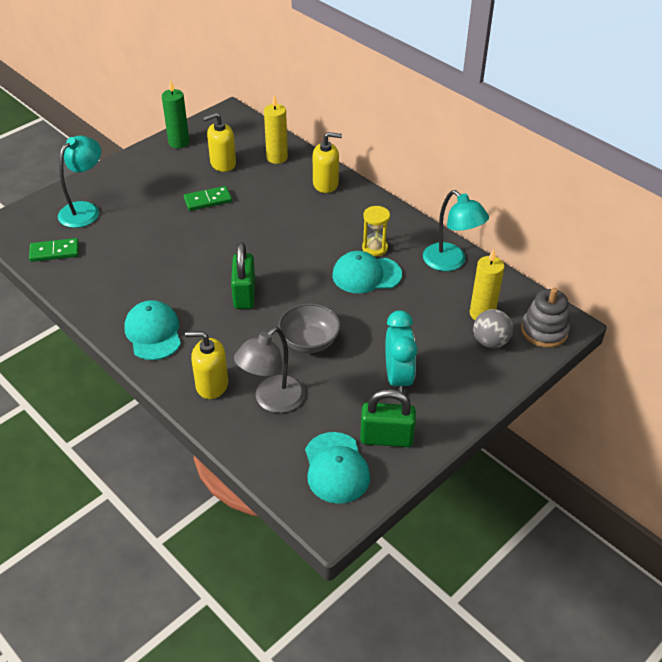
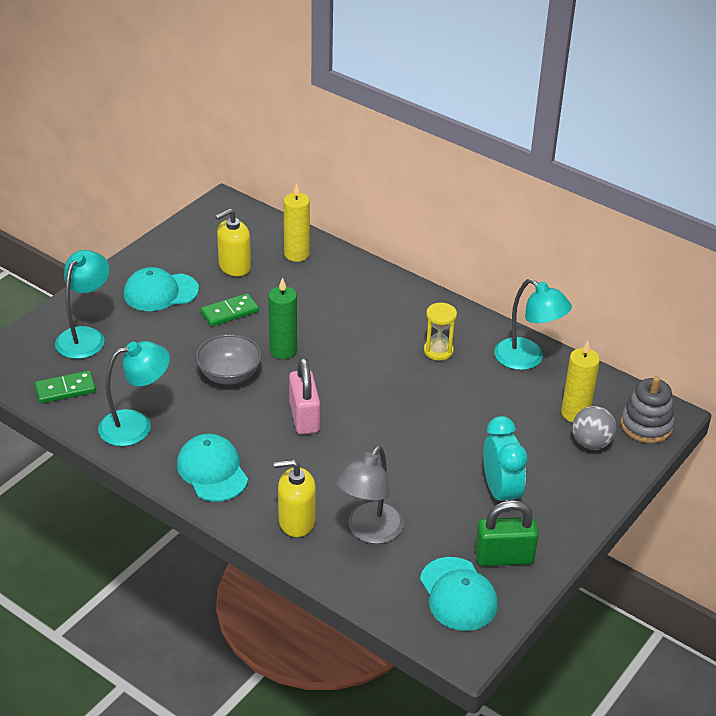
camera: 10 degrees left, 5 degrees down
(102, 287) = (136, 425): none -> turquoise lamp
(179, 142) = (173, 245): green candle -> green candle (283, 350)
(244, 294) = (304, 417): green padlock -> pink padlock
(309, 342) = (393, 463): grey bowl -> grey bowl (229, 375)
(326, 184) = (362, 281): yellow soap dispenser -> none
(366, 275) = (436, 382): turquoise cap -> turquoise cap (160, 292)

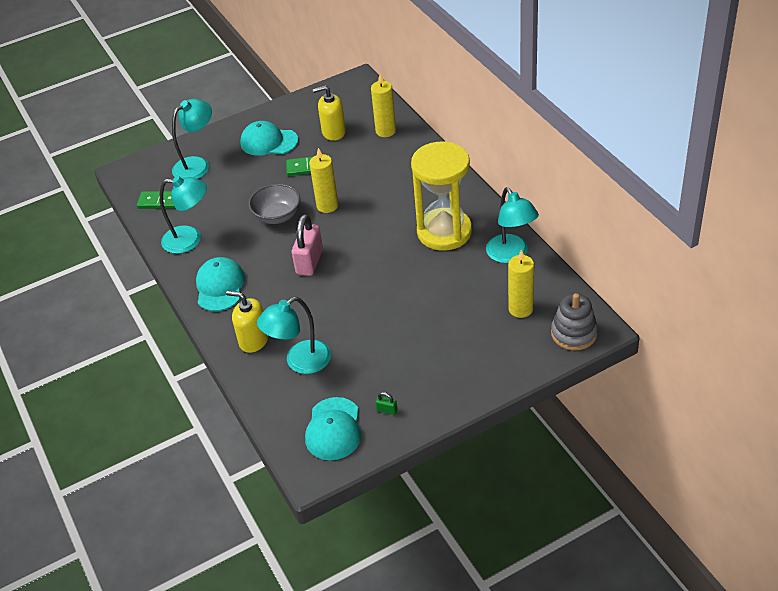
camera: 30 degrees right, 5 degrees up
(283, 350) = (327, 206): green candle -> yellow candle
(369, 531) = (300, 362): grey lamp -> turquoise lamp
(438, 351) = (444, 232): yellow hourglass -> yellow hourglass, size x2.21
(500, 492) = (418, 358): turquoise clock -> none
(504, 557) = (387, 410): green padlock -> green padlock, size x0.42
(591, 443) = (517, 337): grey ball -> none

